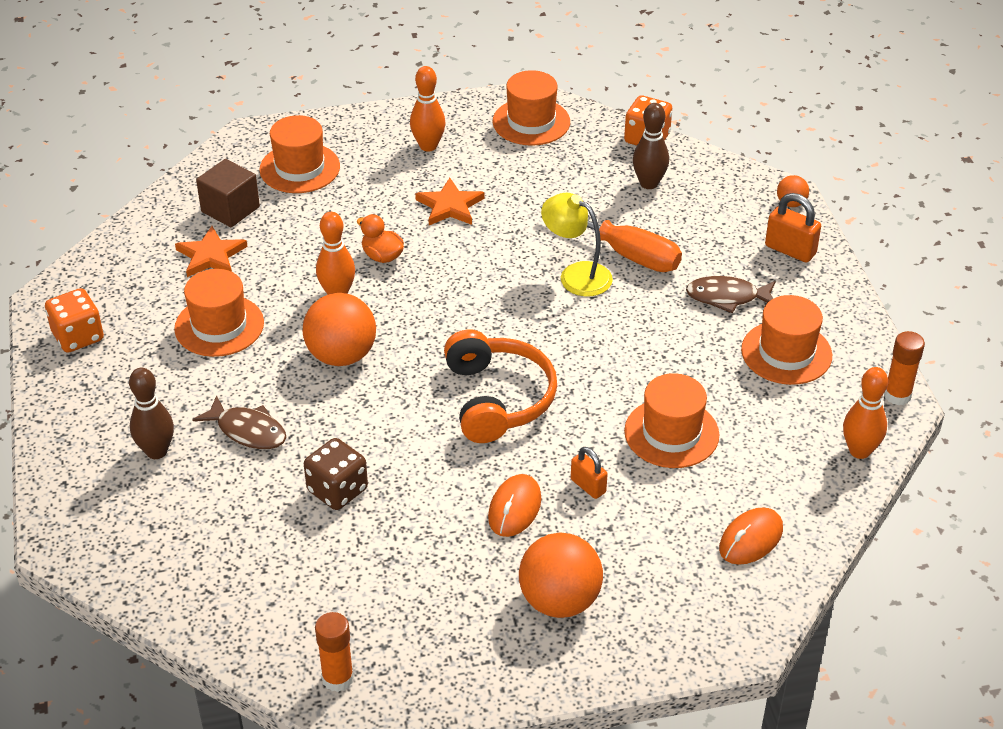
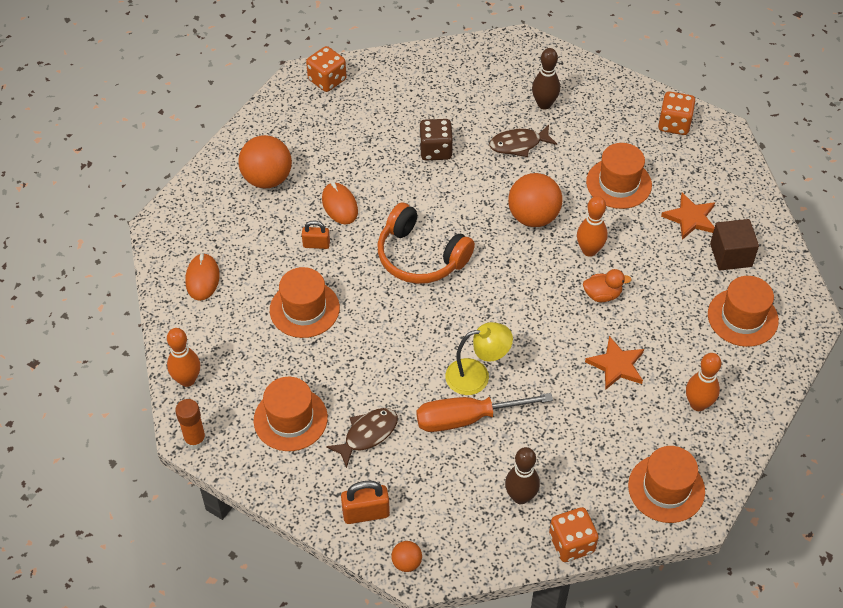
camera: 135 degrees right, 10 degrees up
(337, 678) = (327, 80): orange glue stick -> orange dice

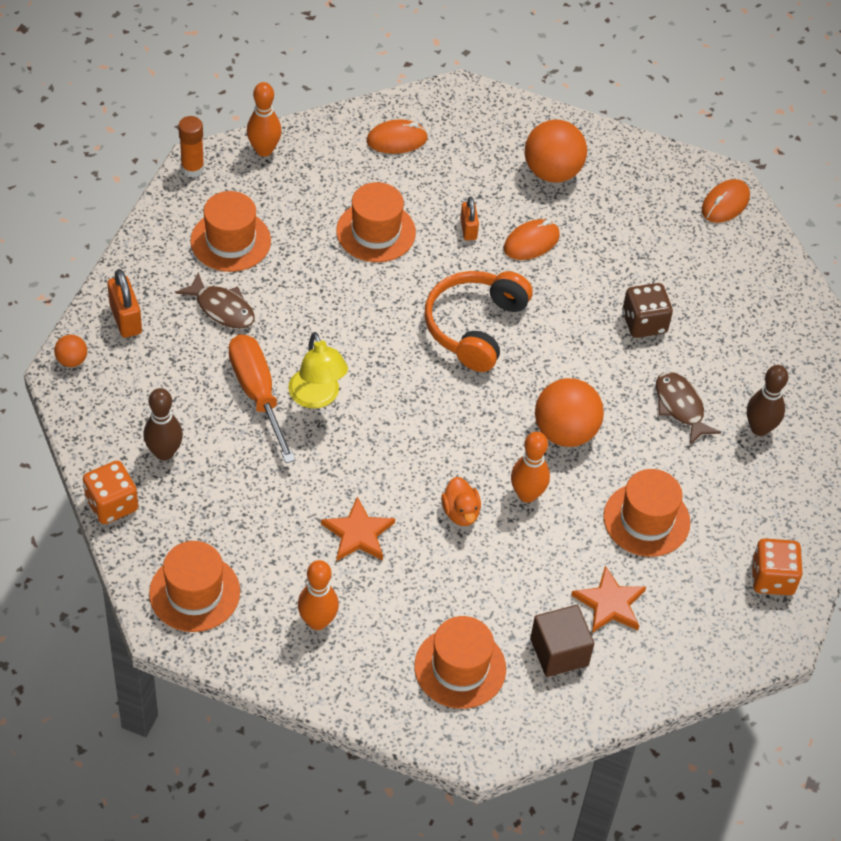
camera: 75 degrees right, 0 degrees up
(327, 80) = (725, 204): orange dice -> orange mouse

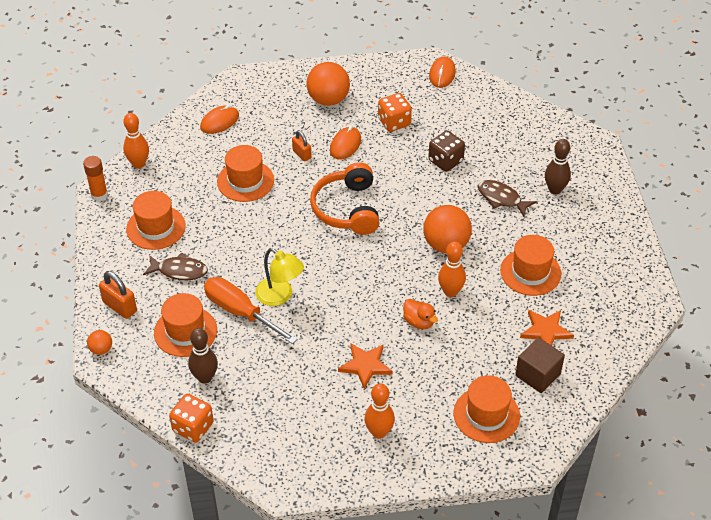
camera: 25 degrees left, 5 degrees down
(194, 592) = (287, 455): orange hat -> orange hat (185, 331)
(772, 578) = (625, 270): orange dice -> orange dice (394, 122)

